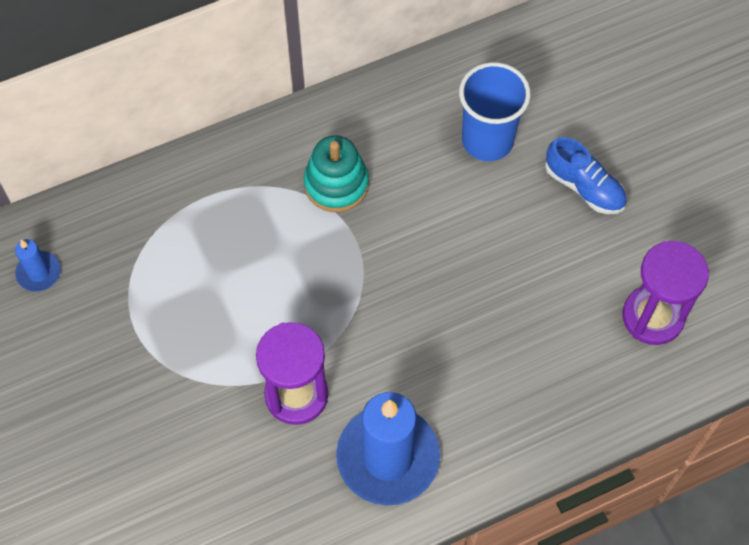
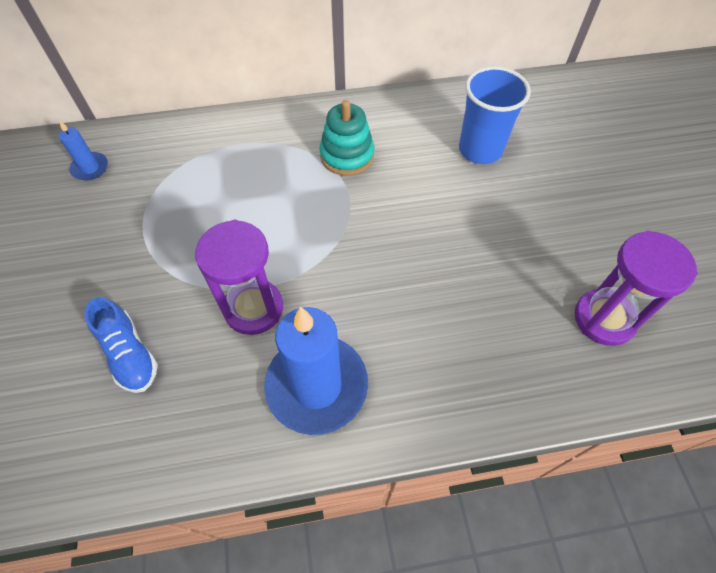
camera: 15 degrees right, 5 degrees down
(584, 187) = (556, 199): blue shoe -> blue shoe (130, 354)

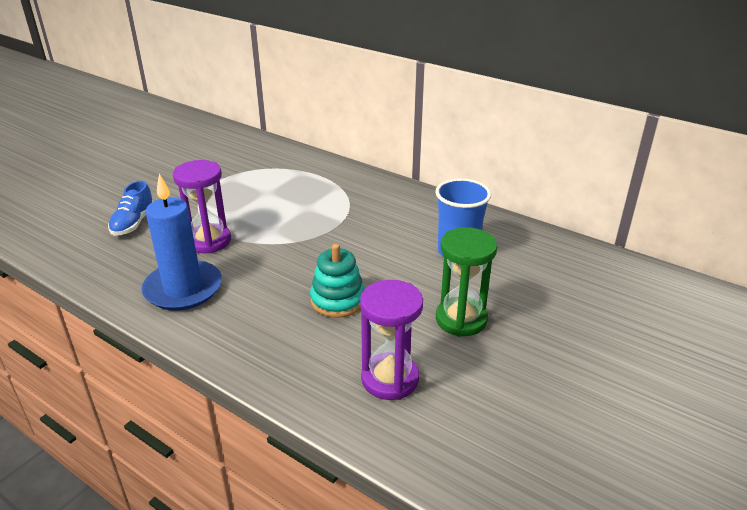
camera: 45 degrees right, 25 degrees down
(90, 168) = (232, 148): blue candle -> none
(347, 155) = (366, 209): turquoise stacking toy -> turquoise stacking toy (337, 300)
(570, 217) = (461, 319): none -> green hourglass

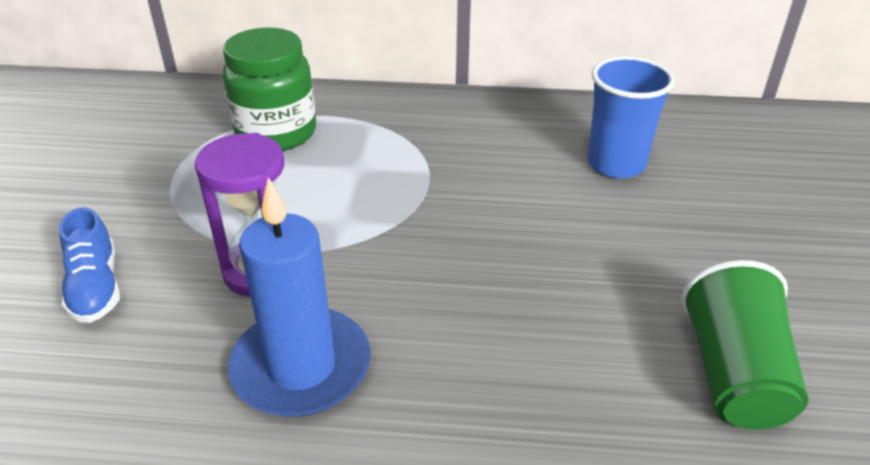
camera: 30 degrees left, 5 degrees up
(283, 177) = (276, 133): none -> green jar
(337, 300) = (546, 289): turquoise stacking toy -> none
(390, 379) = (733, 374): purple hourglass -> green cup
(461, 319) = (718, 252): green hourglass -> none

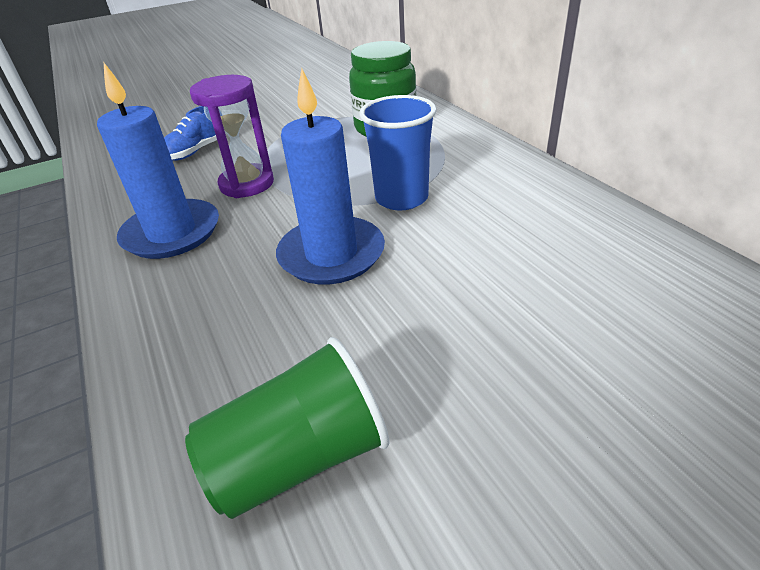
camera: 60 degrees right, 0 degrees up
(483, 262) = (331, 254): none -> blue candle
(616, 164) = (552, 268): blue cup -> blue cup (401, 198)

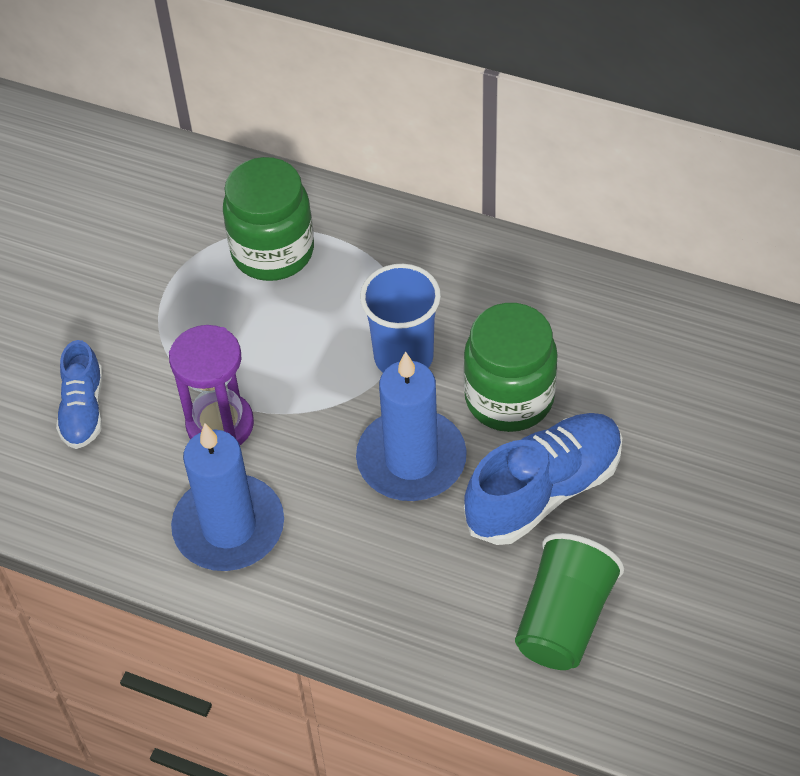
camera: 40 degrees left, 15 degrees up
(410, 330) = (544, 491): none -> blue shoe
(453, 253) = (509, 398): none -> green jar

